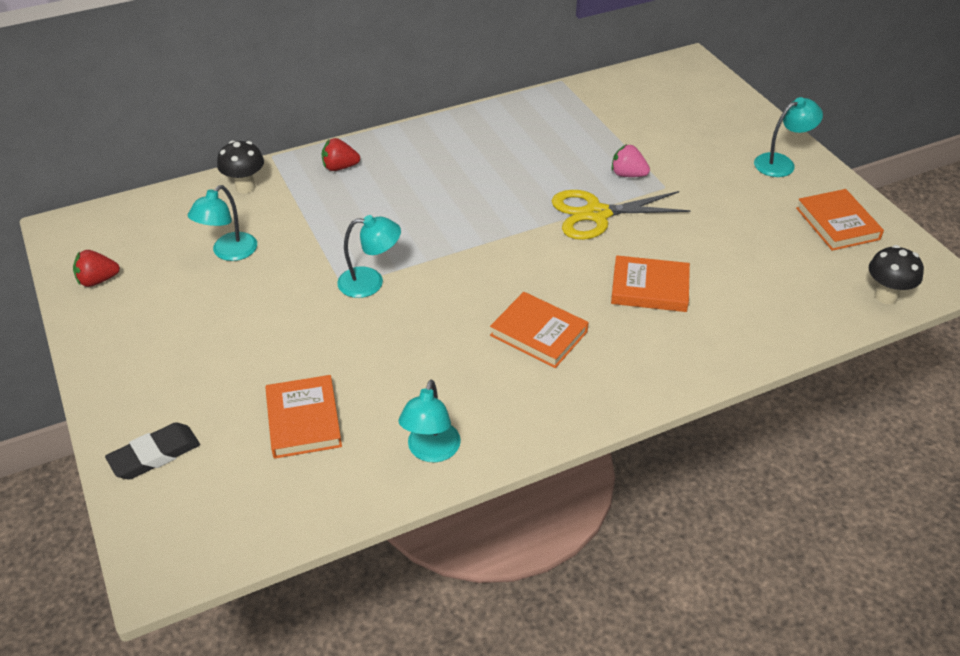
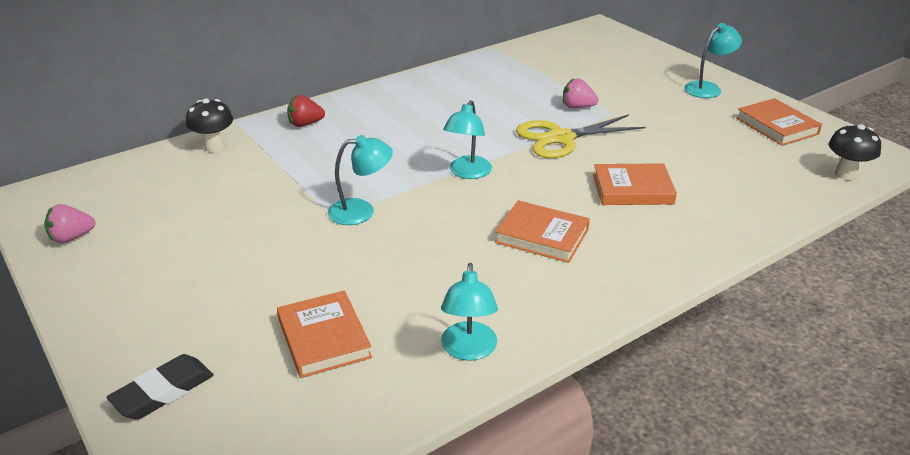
camera: 10 degrees left, 10 degrees down
(98, 280) = (71, 238): red strawberry -> pink strawberry
(229, 253) = (209, 201): turquoise lamp -> turquoise lamp (467, 173)

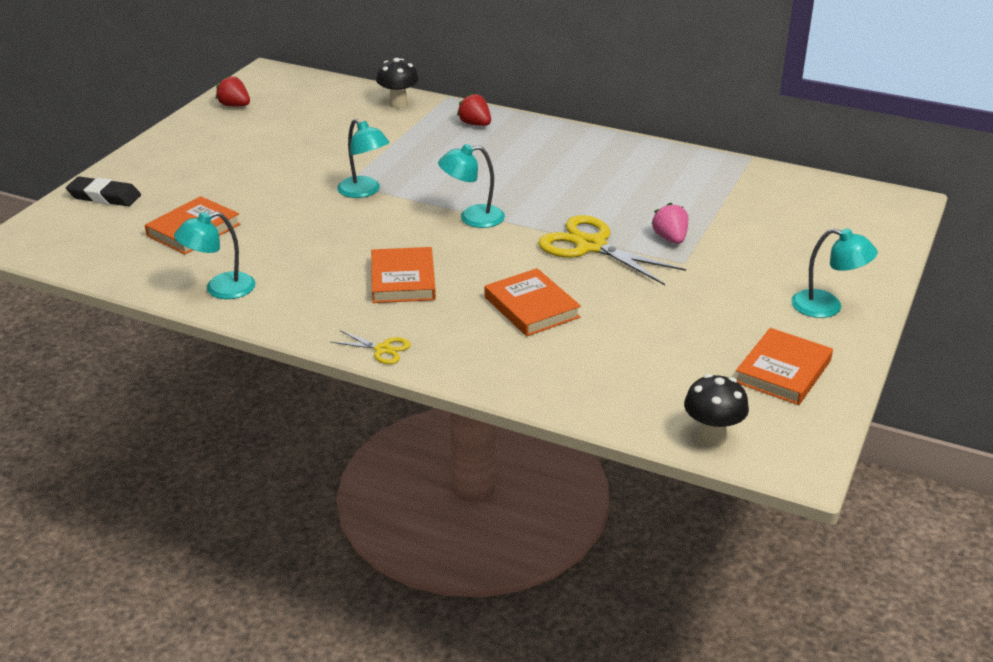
camera: 60 degrees right, 0 degrees up
(71, 238) = (234, 106): pink strawberry -> red strawberry
(651, 279) = (382, 349): none -> yellow scissors

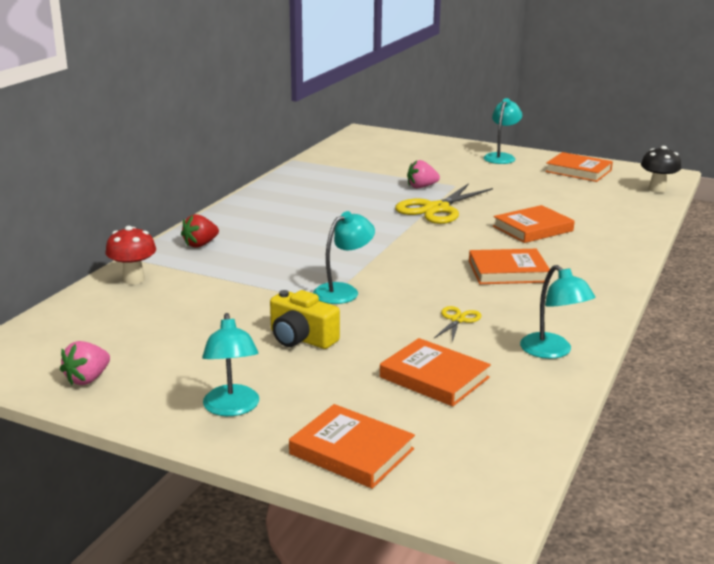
camera: 90 degrees left, 10 degrees down
(104, 196) = (351, 452): black eraser -> orange book
(234, 106) = (87, 379): red strawberry -> pink strawberry
(275, 175) = (301, 338): none -> yellow camera
(382, 349) = (616, 277): yellow scissors -> yellow scissors (457, 320)
(398, 104) = (133, 279): black mushroom -> red mushroom
(472, 218) = (395, 246): turquoise lamp -> turquoise lamp (232, 408)

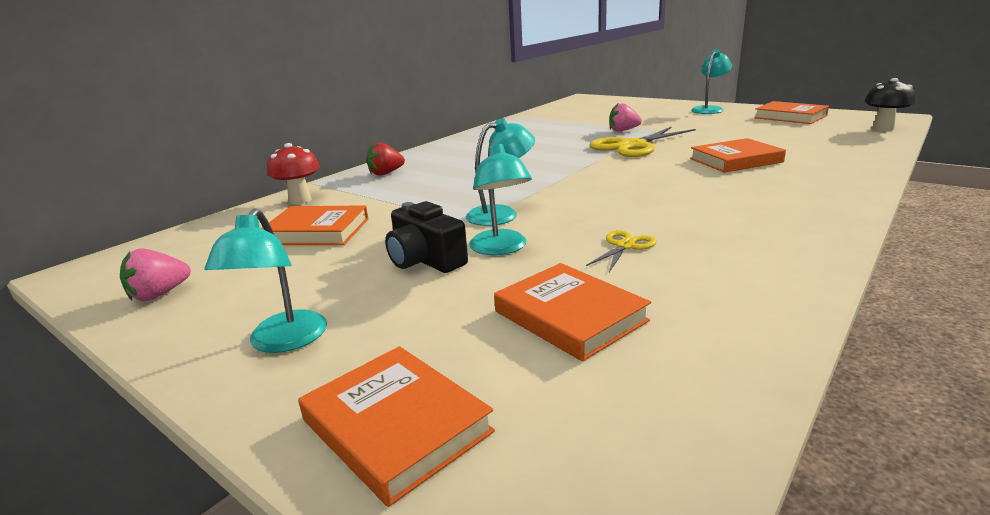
camera: 15 degrees right, 0 degrees up
(301, 338) = (425, 260): yellow camera -> black camera
(508, 271) = (700, 198): orange book -> orange book (317, 231)
(552, 351) = (750, 289): turquoise lamp -> turquoise lamp (501, 248)

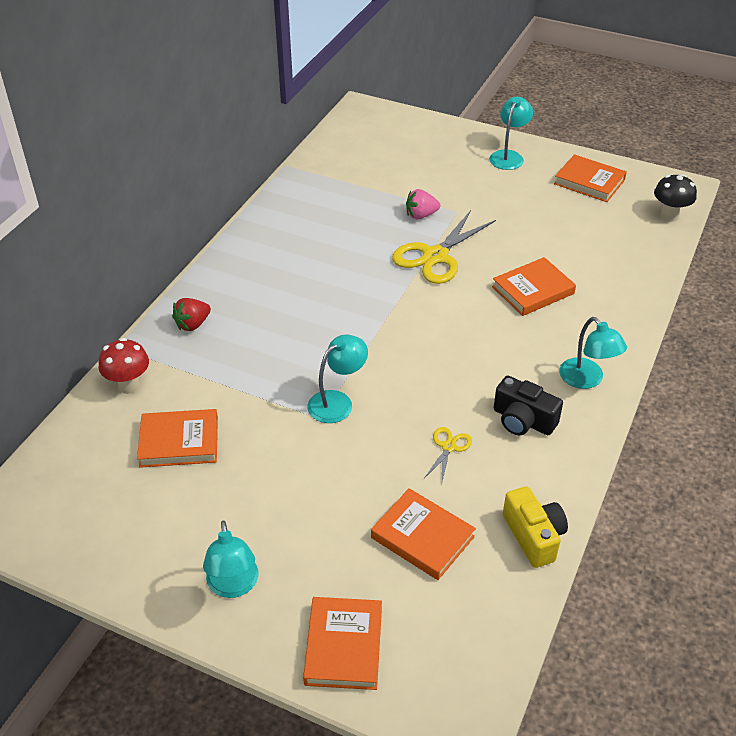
camera: 15 degrees left, 20 degrees up
(159, 294) = (96, 545): pink strawberry -> none
(396, 426) = (343, 646): orange book -> orange book turned 60 degrees clockwise
(425, 260) = (296, 479): black camera -> black camera (523, 420)
(501, 248) = (353, 457): turquoise lamp -> turquoise lamp (587, 380)
(747, 327) = (533, 536): none -> yellow camera

